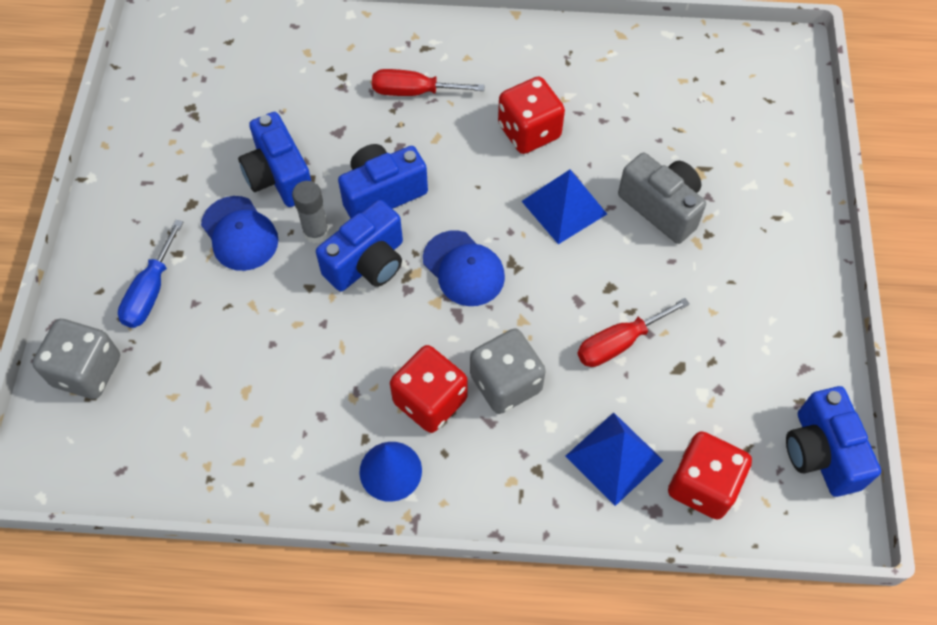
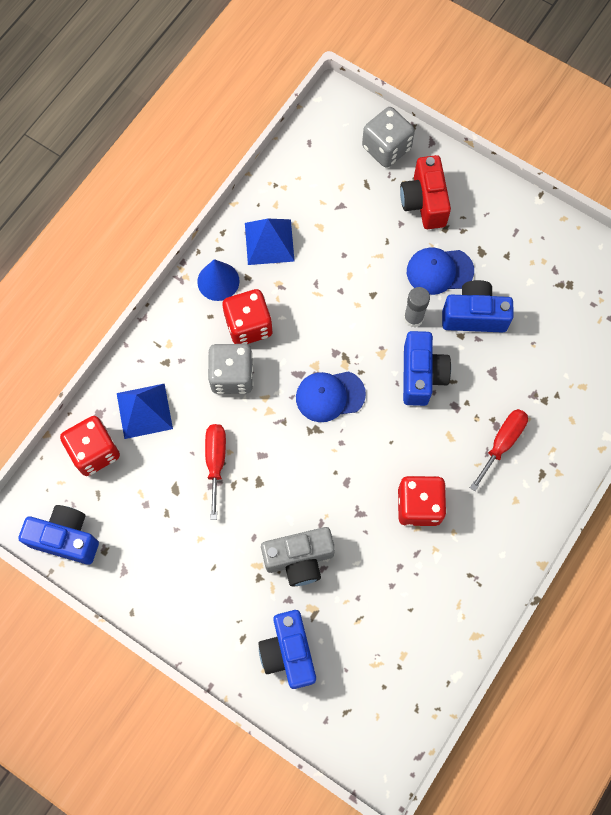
camera: 120 degrees right, 10 degrees up
(151, 291) = (424, 202): blue screwdriver -> red camera
(367, 263) = (370, 338): blue camera -> blue camera (289, 652)
(564, 207) = (339, 490): blue pyramid -> blue pyramid (269, 241)

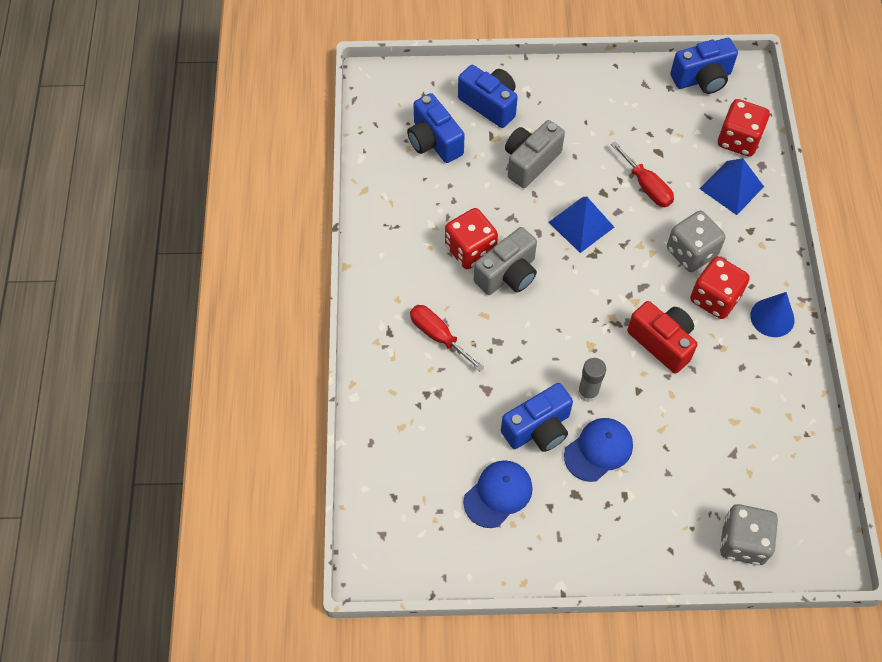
camera: 145 degrees right, 10 degrees down
(269, 241) = (763, 378): blue pyramid -> blue pyramid (581, 224)
(330, 396) = (603, 285): blue cap -> blue cap (498, 494)
(403, 460) = (507, 274): none -> grey camera
(421, 375) = (544, 348): blue camera -> blue camera (434, 141)
(424, 202) = (664, 509): red camera -> red camera (662, 342)
(502, 443) = (438, 336): red screwdriver -> red screwdriver turned 135 degrees clockwise

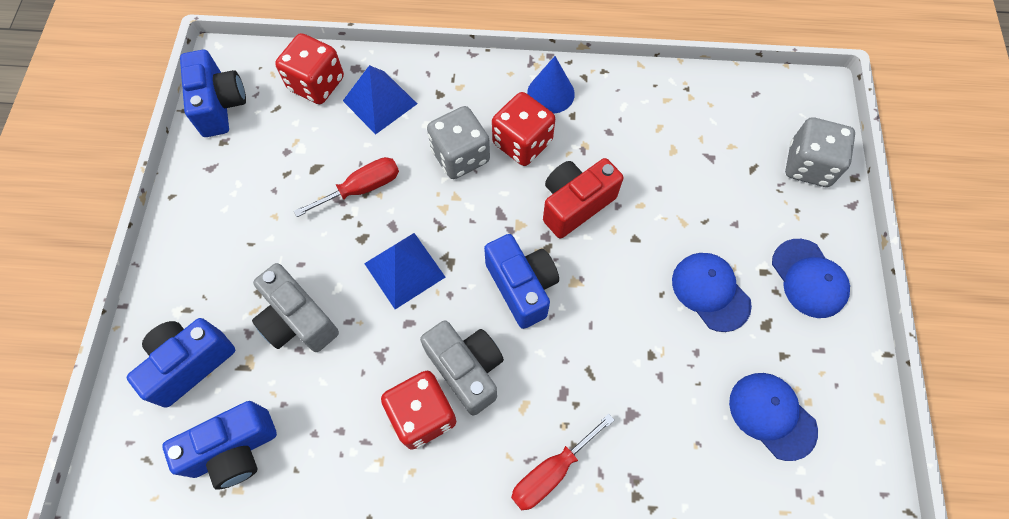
camera: 85 degrees left, 5 degrees up
(538, 429) = (684, 357): blue camera -> blue camera (522, 287)
(588, 392) = (637, 293): grey glue stick -> none
(624, 533) = (809, 278): none -> blue cap

